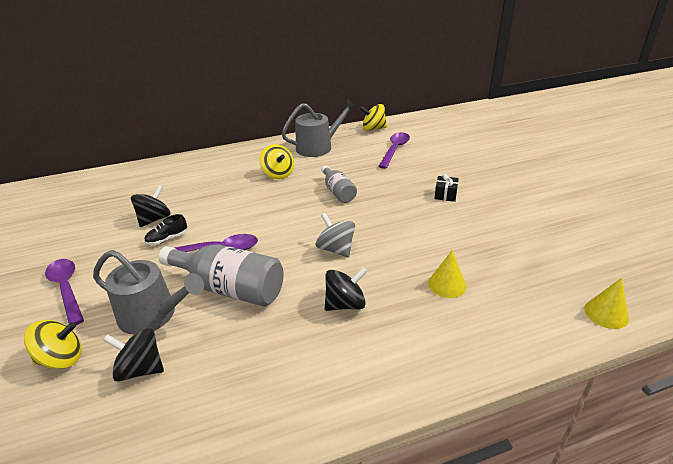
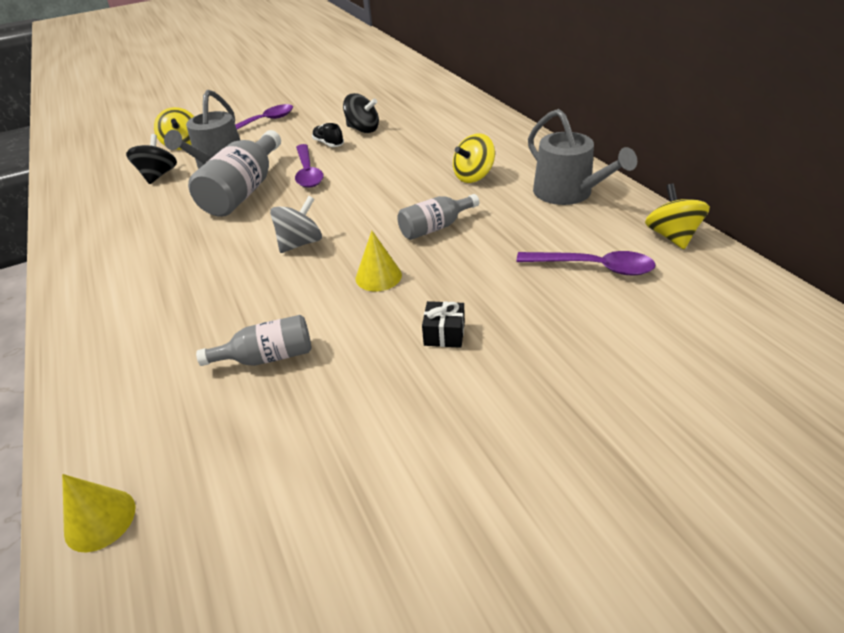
camera: 85 degrees right, 5 degrees up
(345, 304) = (201, 262): black spinning top -> none
(447, 284) = (214, 338): yellow cone -> yellow cone (378, 276)
(465, 257) = (268, 357): none -> grey bottle

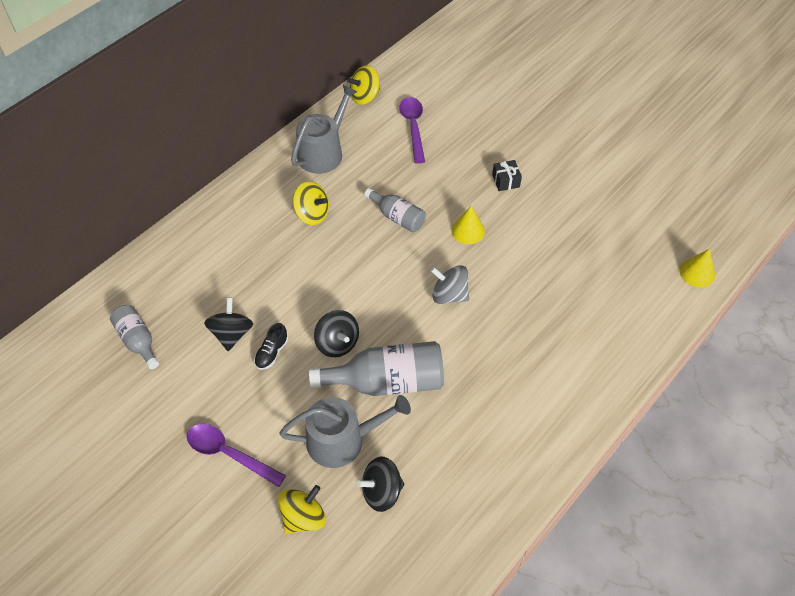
camera: 115 degrees left, 15 degrees up
(268, 357) = (567, 257): grey bottle -> grey bottle (138, 341)
(308, 172) = (337, 343): purple spoon -> black spinning top

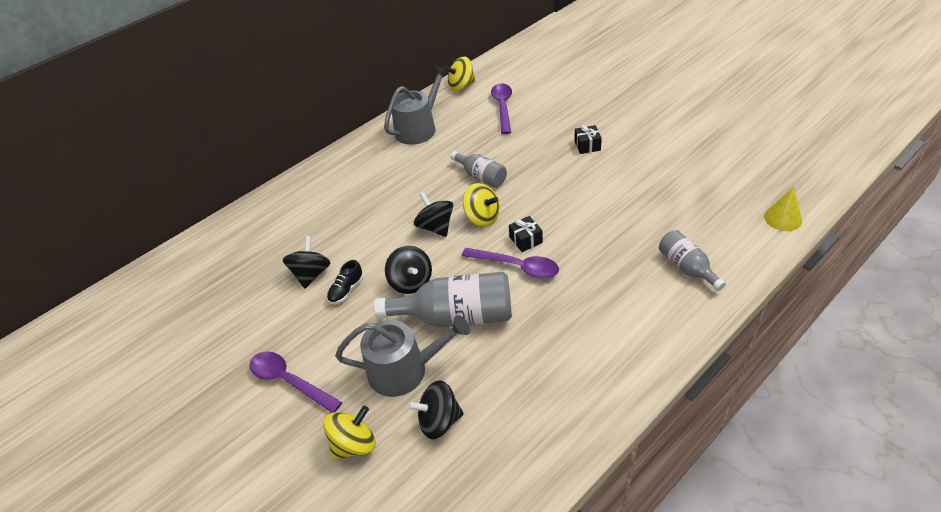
camera: 10 degrees right, 10 degrees down
(138, 341) = (223, 280): grey bottle -> grey bottle (687, 267)
(312, 214) = (401, 176): yellow spinning top -> yellow spinning top (482, 217)
(355, 278) = (435, 227): none -> black spinning top
(443, 326) = (517, 266): none -> purple spoon
(449, 295) = (526, 240): grey spinning top -> black gift
(468, 230) = (548, 186): yellow cone -> none

